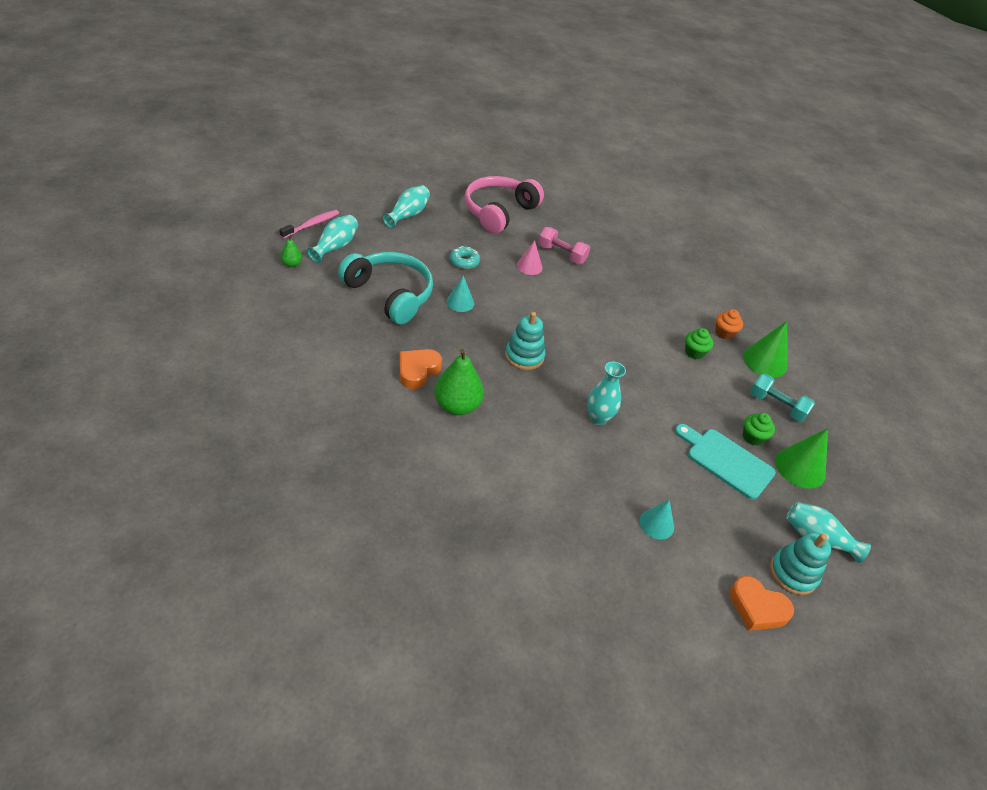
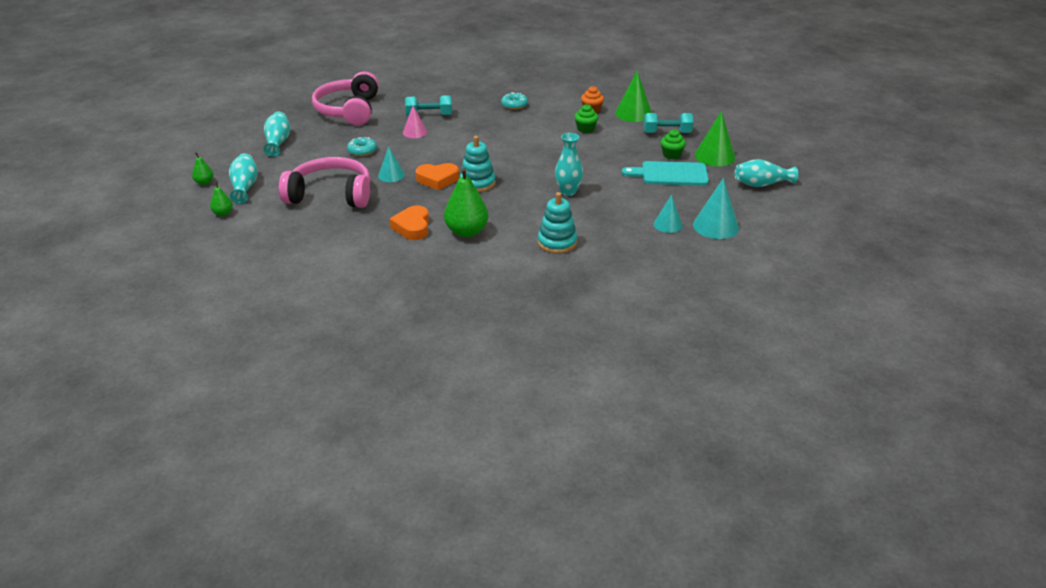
camera: 30 degrees left, 10 degrees down
(312, 225) = (204, 182): pink toothbrush -> green pear
(390, 294) = (331, 195): turquoise headphones -> pink headphones
(561, 254) = (429, 115): pink dumbbell -> turquoise dumbbell
(652, 285) = (514, 105): none -> turquoise donut
(706, 560) = (715, 226): none -> turquoise cone
(757, 608) = (767, 232): orange heart -> orange heart (437, 179)
(793, 573) = (767, 207): turquoise stacking toy -> turquoise stacking toy (557, 243)

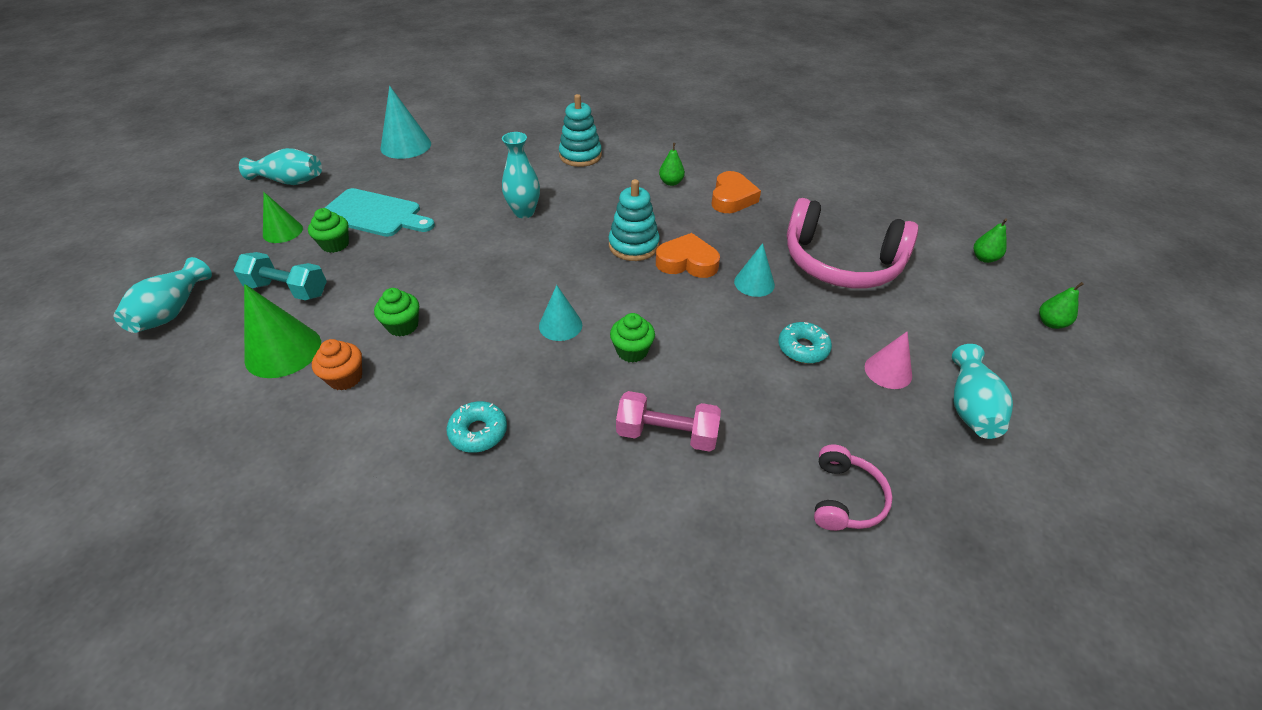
camera: 165 degrees left, 10 degrees up
(245, 187) = (977, 301): turquoise vase -> turquoise vase (172, 311)
(349, 110) = (844, 498): pink headphones -> pink headphones, size x0.49
(415, 132) = (705, 381): pink cone -> pink cone (888, 371)
(429, 115) = (667, 434): turquoise dumbbell -> pink dumbbell
(456, 137) = (632, 351): none -> green cupcake
(466, 232) = (671, 182): green pear -> green pear, size x0.50
(668, 225) = (451, 155): turquoise cone -> turquoise cone (560, 325)
(714, 156) = (282, 231): green cone -> green cone, size x0.64

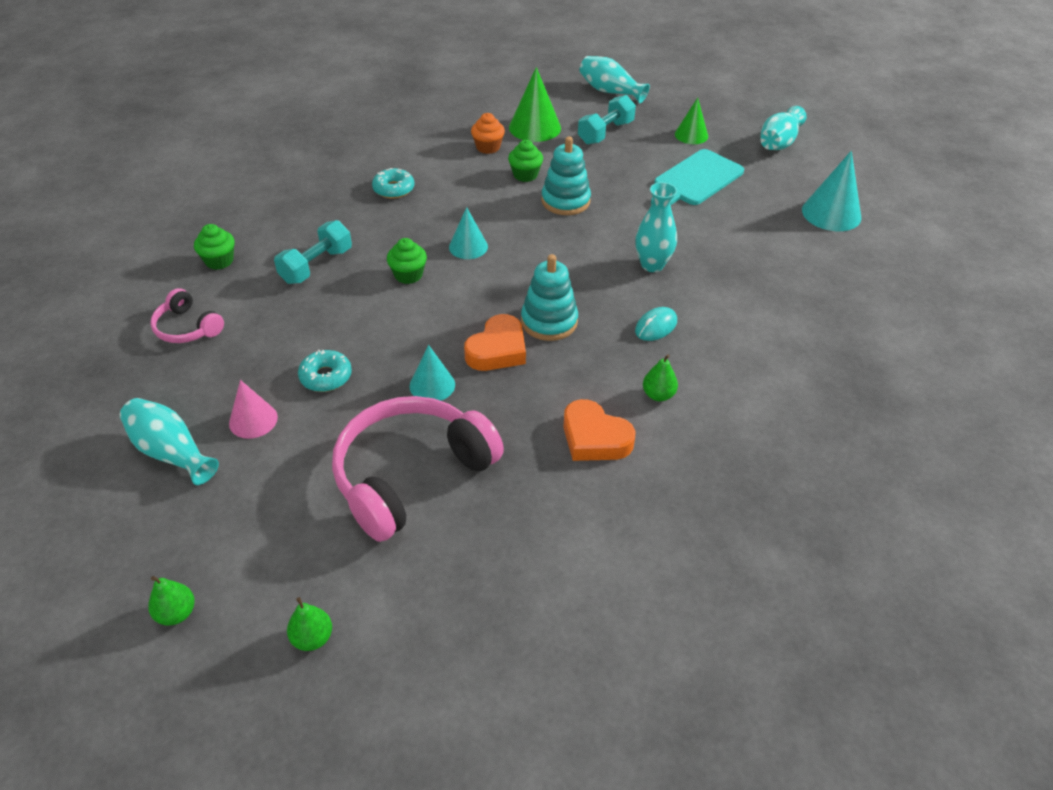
camera: 115 degrees right, 0 degrees up
(335, 244) = (656, 156): green cupcake -> green cupcake (219, 261)
(580, 156) = (758, 336): turquoise stacking toy -> turquoise stacking toy (565, 201)
(601, 196) = (656, 326): none -> turquoise mouse
(667, 434) = (316, 266): pink dumbbell -> turquoise dumbbell

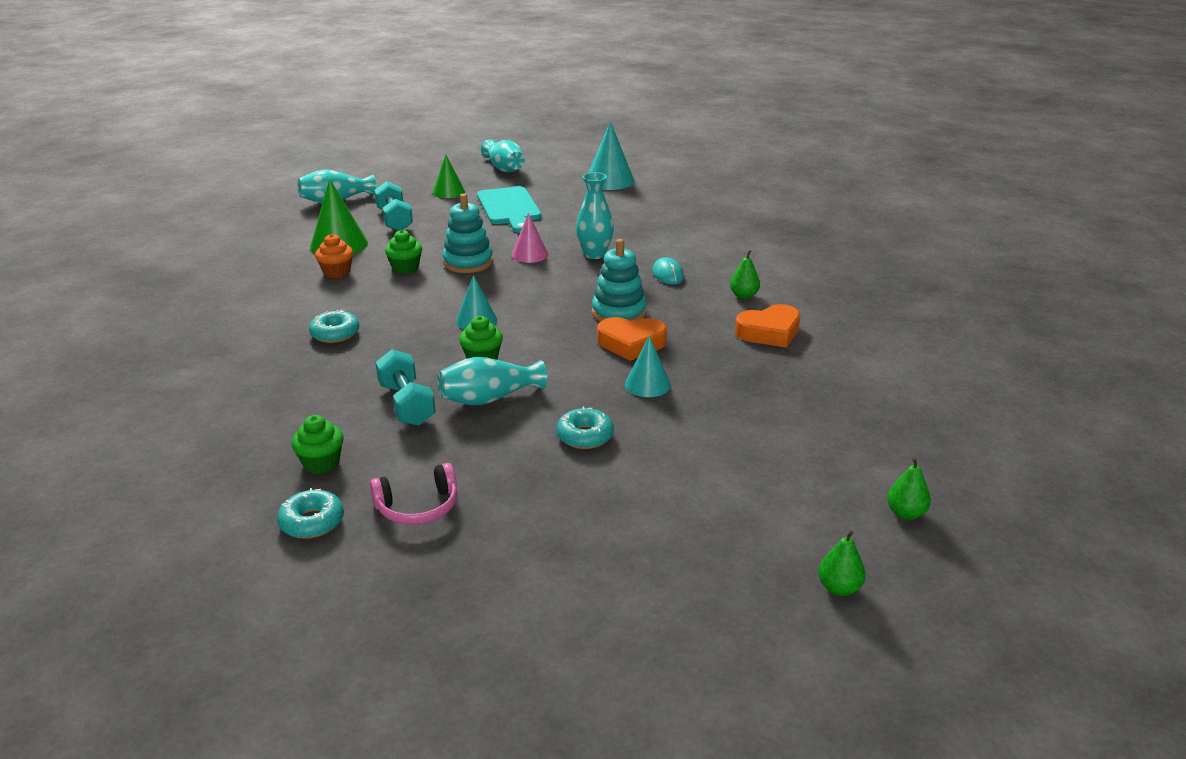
camera: 60 degrees left, 15 degrees down
(150, 288) = (312, 522): none -> turquoise donut
(171, 452) = (614, 554): turquoise vase -> turquoise vase (489, 398)
(253, 420) = (609, 491): pink cone -> pink cone (529, 254)
(411, 475) = (750, 421): pink headphones -> none
(497, 350) = (631, 343): orange heart -> orange heart turned 120 degrees clockwise

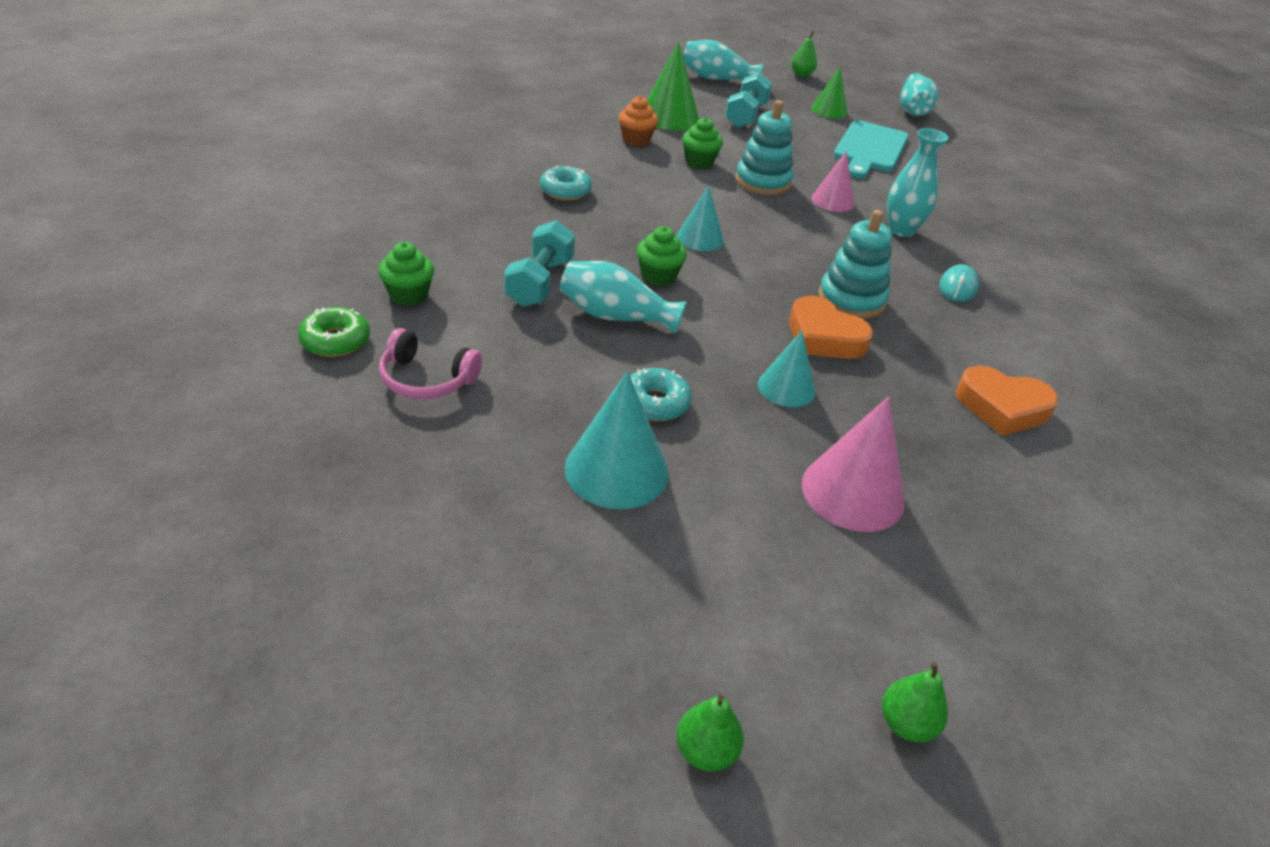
camera: 35 degrees right, 10 degrees up
(312, 522) = (335, 340): turquoise donut -> green donut
(609, 180) = (1014, 165): turquoise cone -> turquoise cone (616, 470)
(744, 296) = (1021, 352): green pear -> green pear (801, 75)
(752, 420) = (853, 492): none -> pink cone

